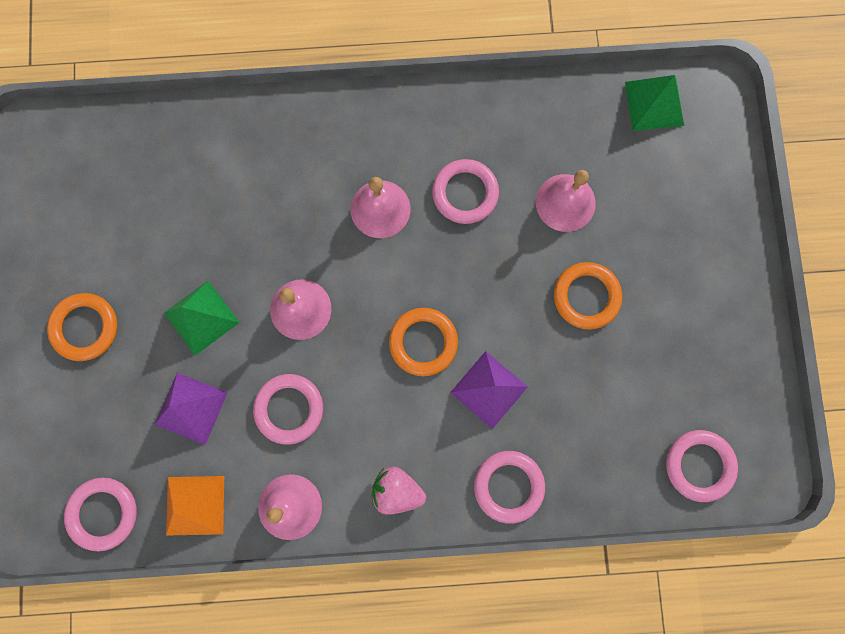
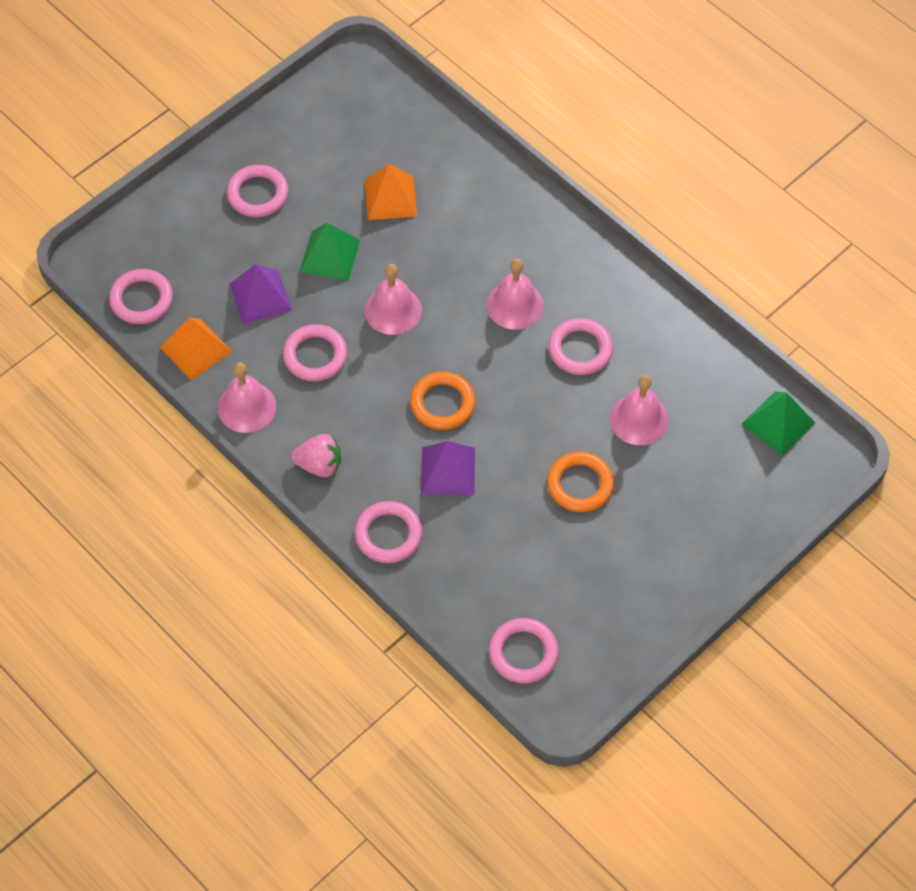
camera: 50 degrees right, 20 degrees down
(85, 327) = (258, 194): orange ring -> pink ring
(189, 221) = (390, 198): none -> orange pyramid
(397, 490) = (319, 465): pink strawberry -> pink strawberry turned 120 degrees clockwise

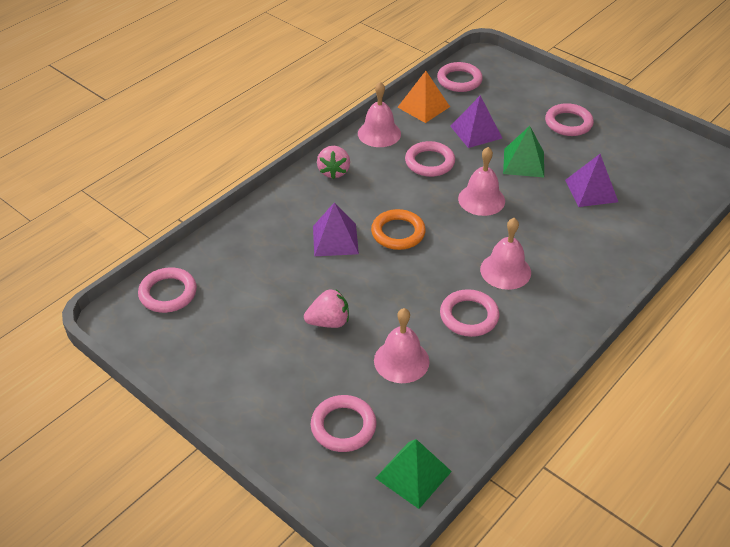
camera: 85 degrees right, 15 degrees down
(388, 534) = (275, 211): pink ring -> pink ring (343, 426)
(390, 198) = (591, 191): orange pyramid -> purple pyramid
(580, 484) = (328, 322): orange ring -> pink strawberry

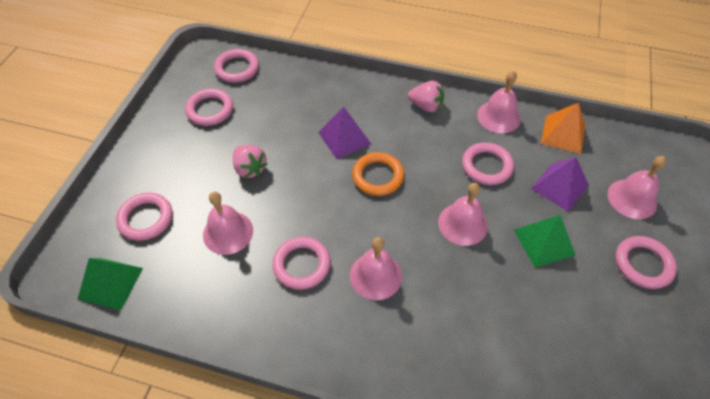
camera: 65 degrees right, 10 degrees up
(334, 171) = (426, 106): pink strawberry -> pink strawberry turned 135 degrees counterclockwise
(459, 80) = (628, 147): pink ring -> pink ring (210, 110)
(509, 101) = (632, 198): none -> pink bell
(591, 191) = (545, 320): purple pyramid -> none

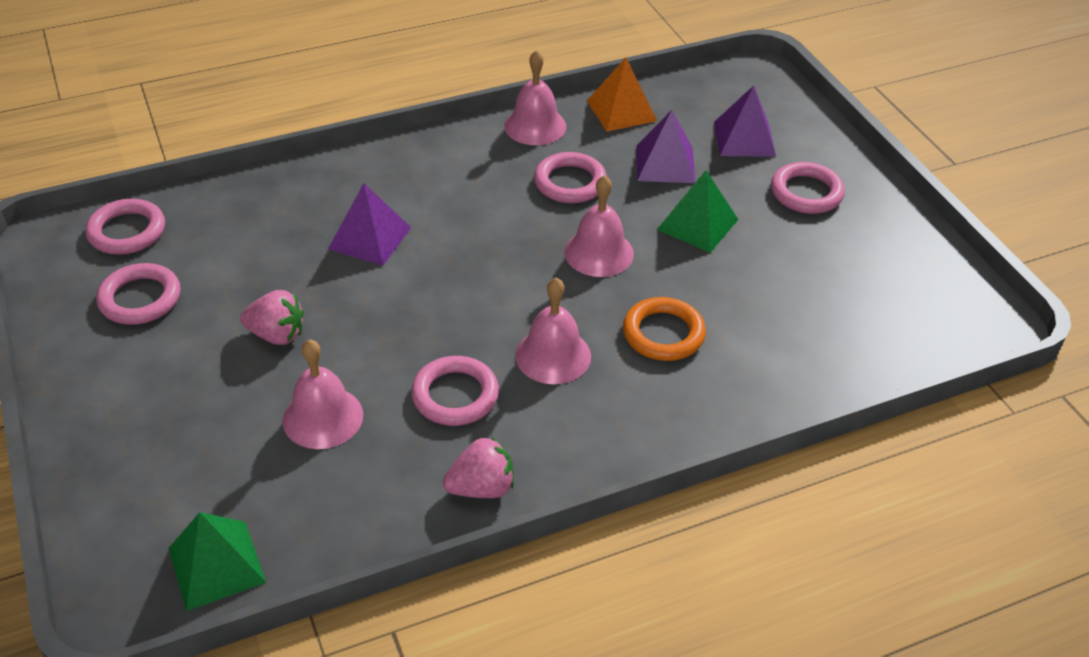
camera: 40 degrees left, 10 degrees down
(146, 218) = (185, 468): pink ring -> none
(377, 176) = (454, 257): orange ring -> orange ring (663, 334)
(426, 106) = (438, 154): pink strawberry -> pink strawberry (482, 488)
(632, 198) = (744, 139): pink bell -> purple pyramid

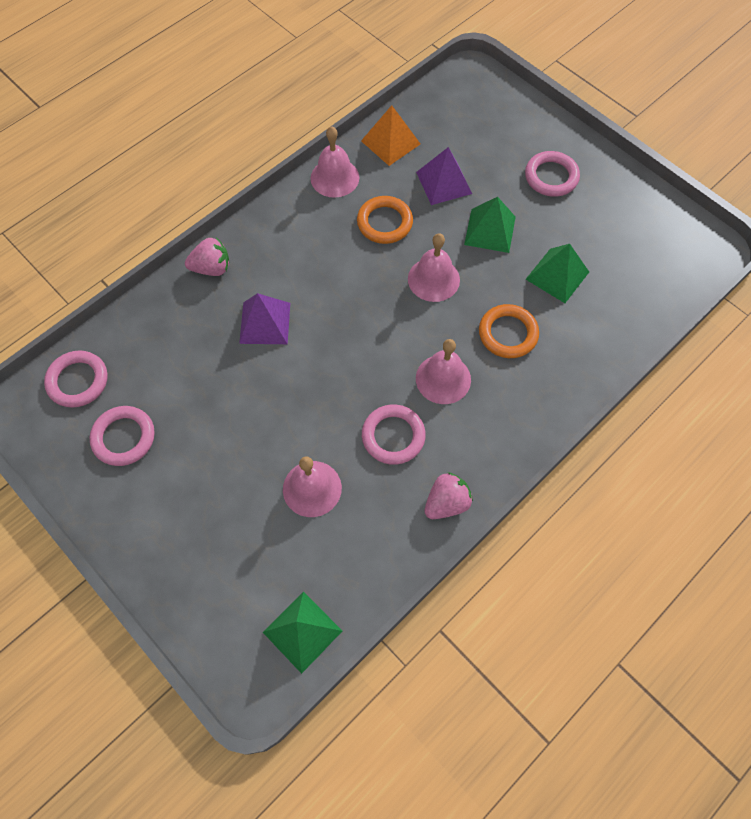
camera: 20 degrees left, 20 degrees up
(277, 335) = (242, 432): pink strawberry -> pink strawberry (212, 268)
(570, 182) = (384, 223): pink ring -> orange ring
(744, 139) = (489, 141): purple pyramid -> none
(761, 292) = (557, 275): none -> green pyramid

